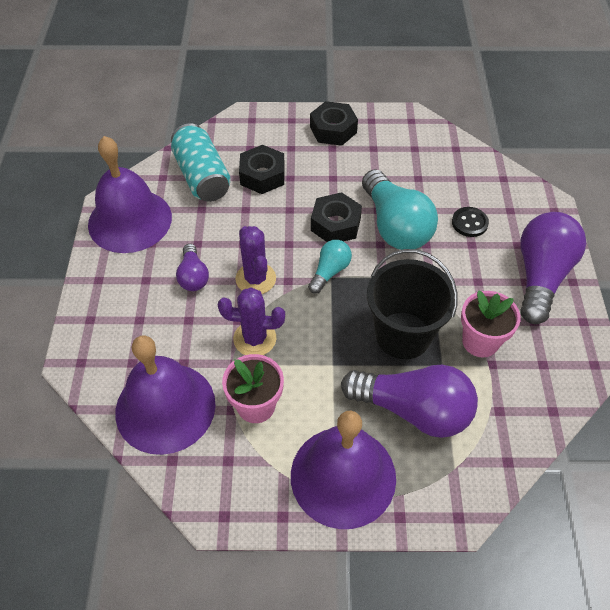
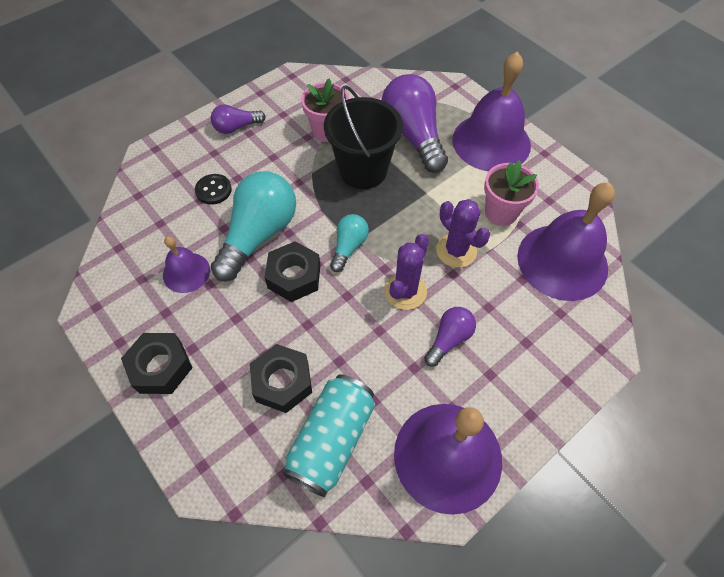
camera: 130 degrees left, 5 degrees up
(330, 271) = (349, 247): turquoise light bulb -> turquoise light bulb turned 120 degrees clockwise
(398, 171) = (186, 272): none -> purple bell
(541, 276) = (236, 127): purple light bulb -> purple light bulb, size x0.52

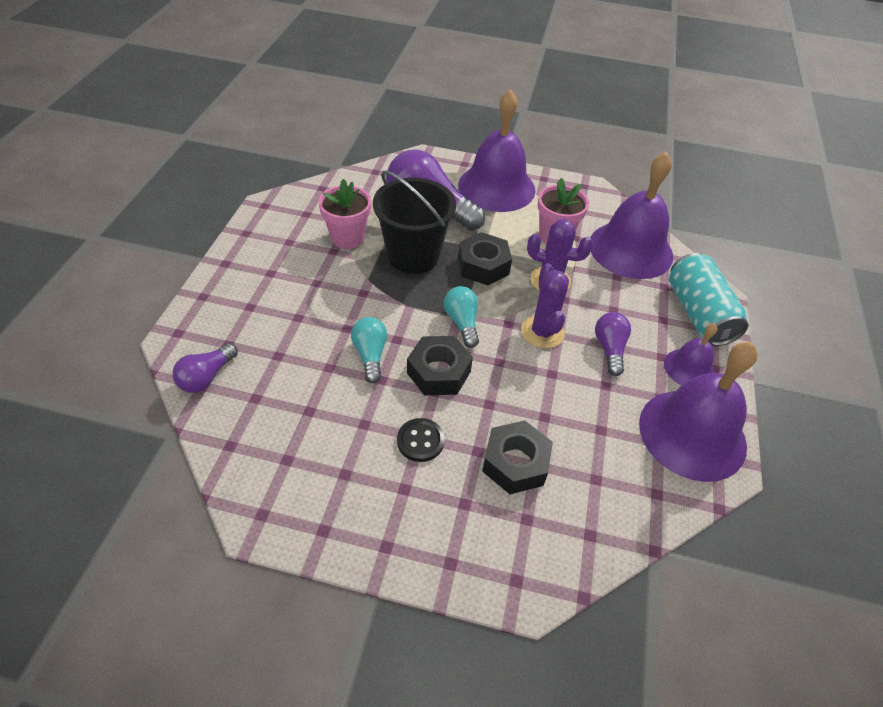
camera: 40 degrees left, 10 degrees down
(161, 367) = (390, 524): black nut -> black nut (483, 266)
(186, 272) = (330, 426): purple bell -> purple bell (689, 368)
(213, 190) = (284, 340): black button -> black button (420, 441)
(236, 127) = (252, 273): purple light bulb -> purple light bulb (206, 377)
(259, 235) = (370, 355): turquoise light bulb -> turquoise light bulb, size x0.52
(332, 440) = (600, 481): turquoise can -> turquoise can (698, 313)

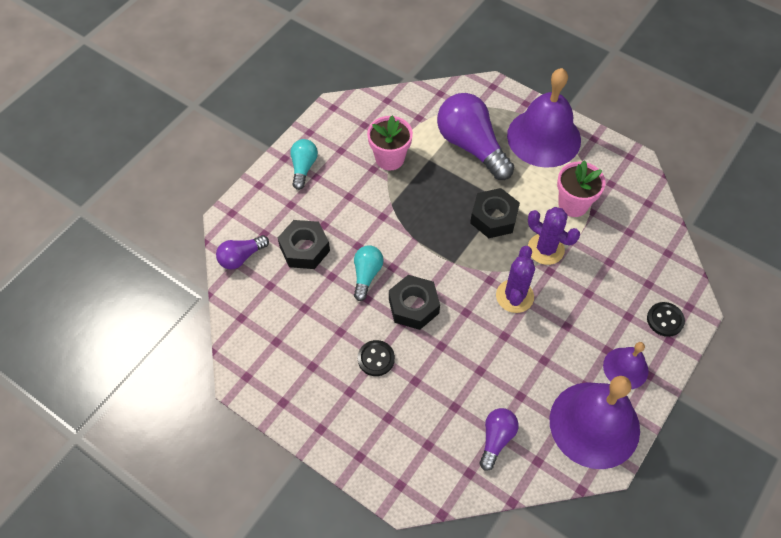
camera: 25 degrees right, 10 degrees up
(413, 256) = (437, 191): black bucket -> none
(462, 322) = (451, 267): turquoise light bulb -> turquoise light bulb (303, 168)
(515, 463) = (439, 400): black nut -> black nut (304, 249)
(609, 349) = (565, 329): purple light bulb -> purple light bulb (496, 439)
(630, 249) = (637, 238): purple bell -> none
(698, 313) = (665, 320): turquoise can -> black button

